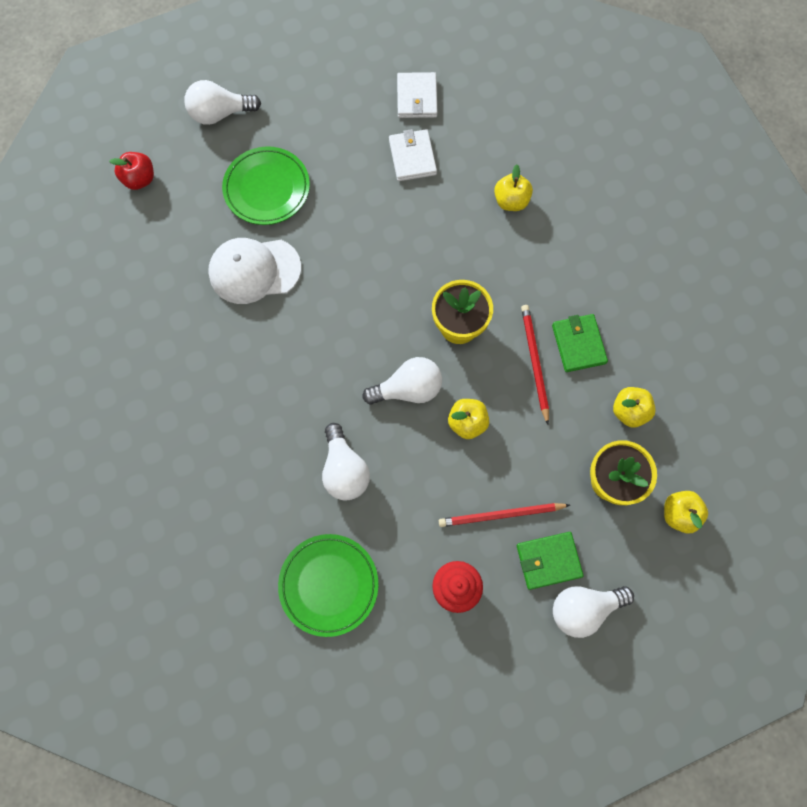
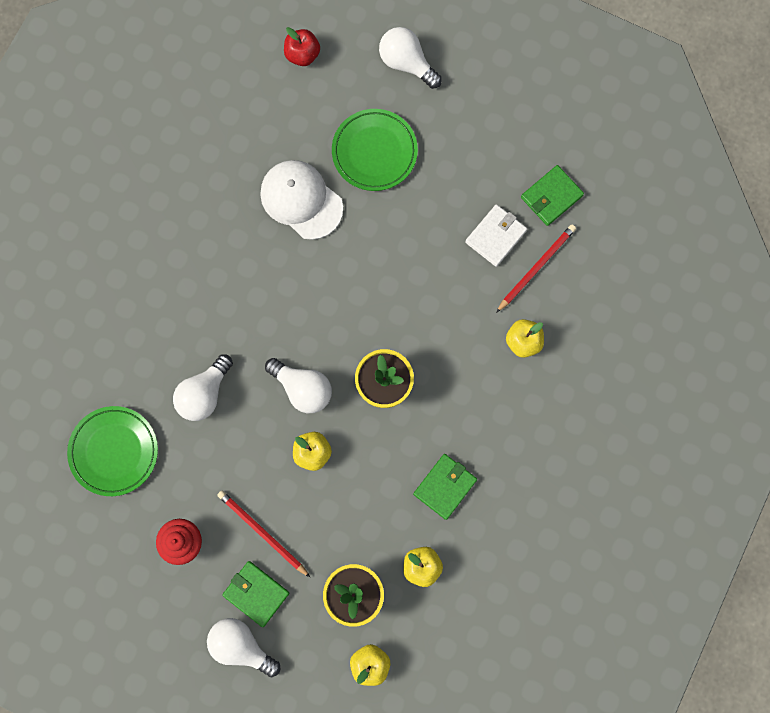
camera: 50 degrees right, 5 degrees up
(417, 97) = (551, 196): white wallet -> green wallet
(534, 362) = (402, 465): red pencil -> red pencil (536, 267)

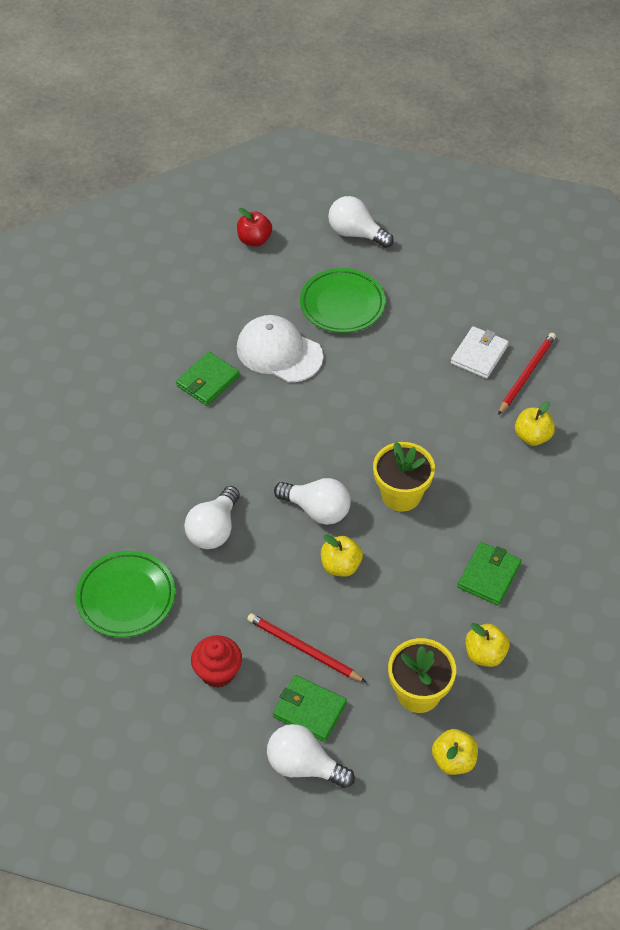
camera: 10 degrees left, 25 degrees down
(551, 196) = (524, 316): green wallet -> green wallet (208, 381)

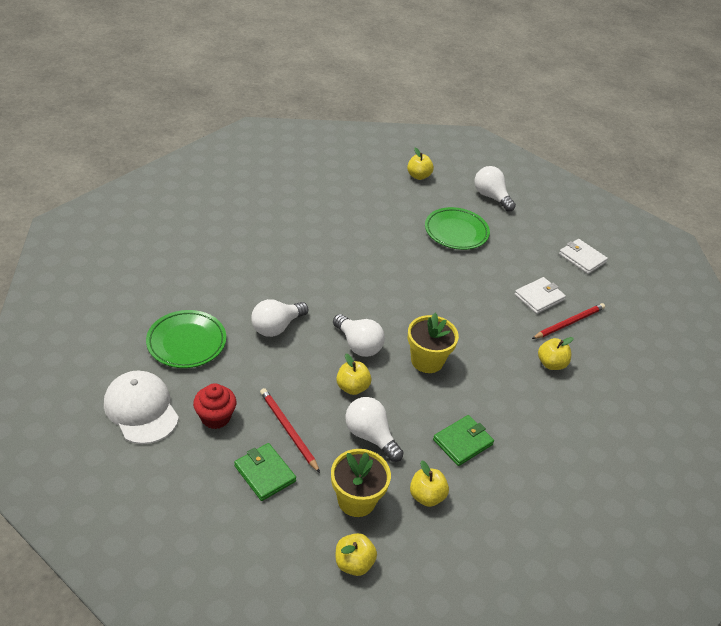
camera: 20 degrees right, 10 degrees down
(208, 381) = (334, 240): green wallet -> none
(254, 240) = (418, 176): red apple -> yellow apple
(279, 352) = (394, 242): white cap -> white cap (141, 409)
(304, 765) = (234, 511): white light bulb -> white light bulb (370, 436)
(500, 278) = (582, 258): none -> white wallet

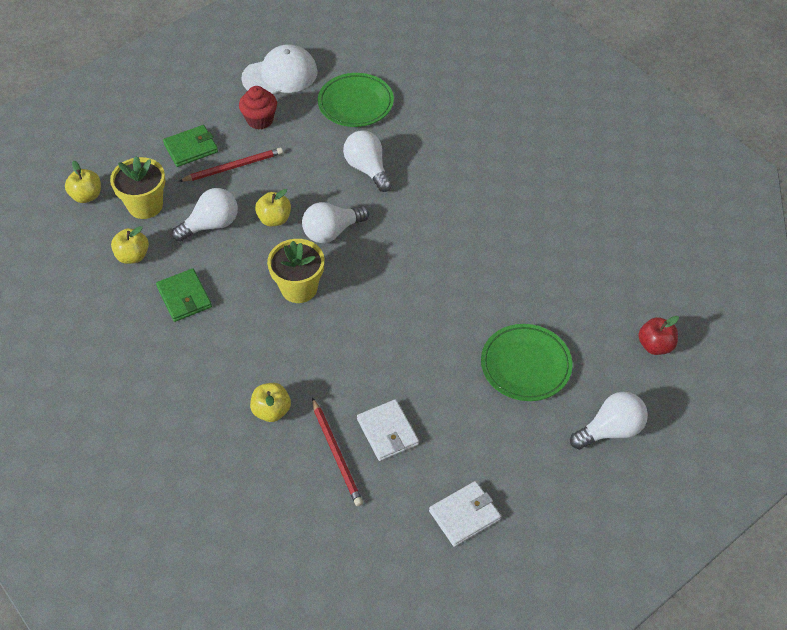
camera: 105 degrees right, 10 degrees up
(418, 176) = (655, 345): yellow apple -> red apple

